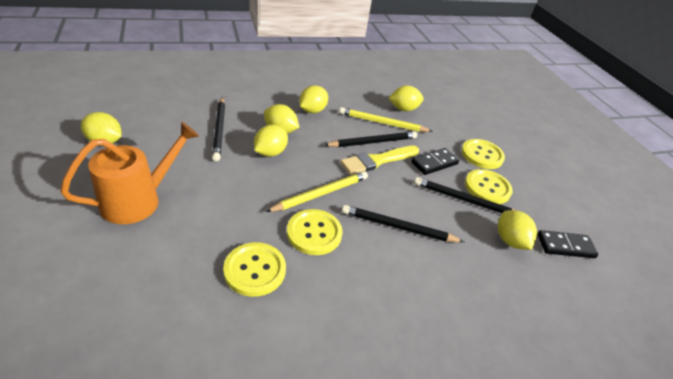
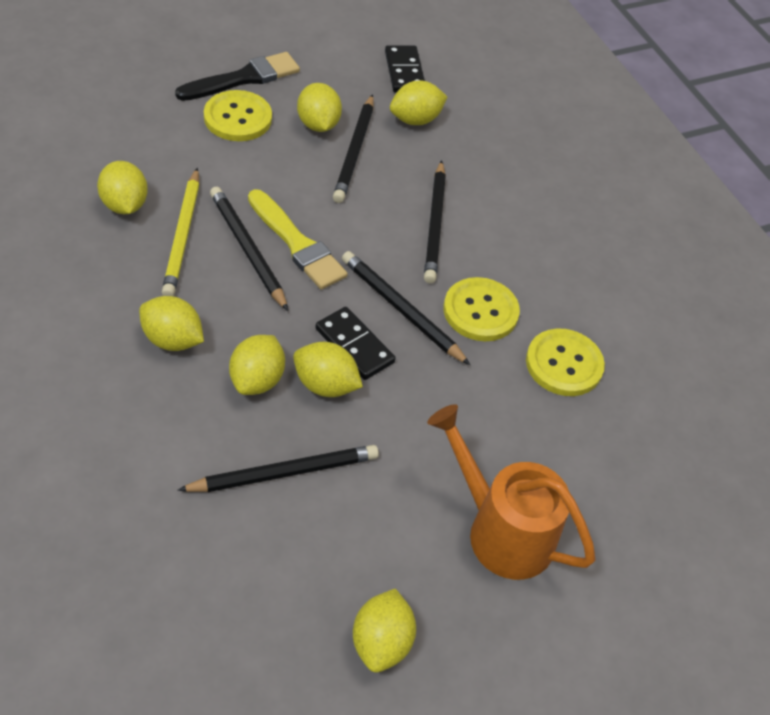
camera: 100 degrees left, 10 degrees up
(321, 194) = (401, 310): yellow pencil -> black pencil
(434, 163) = (279, 176): black domino -> black domino (354, 345)
(487, 188) = (318, 124): yellow button -> yellow lemon
(520, 163) = (243, 78): none -> black brush

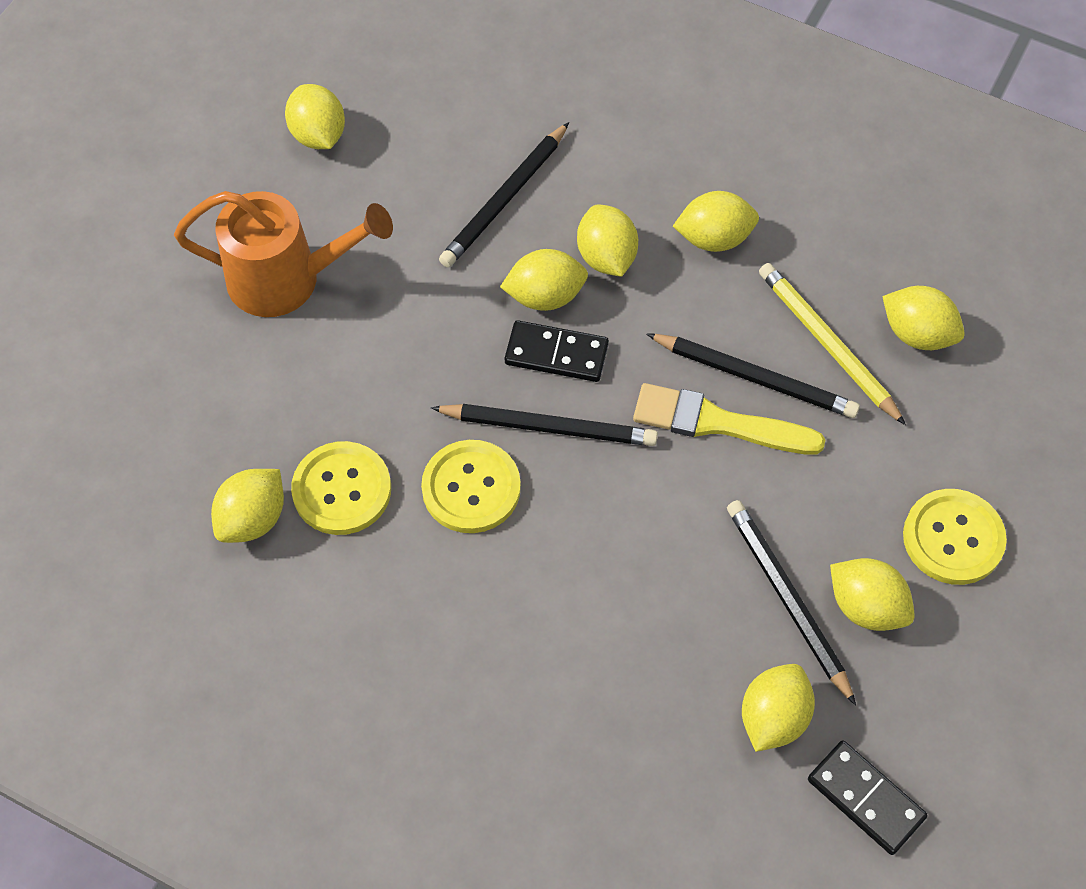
camera: 150 degrees right, 10 degrees up
(243, 78) = (1018, 606): black brush -> none
(434, 224) = (609, 565): black pencil -> none
(634, 386) = (253, 519): none -> yellow lemon

